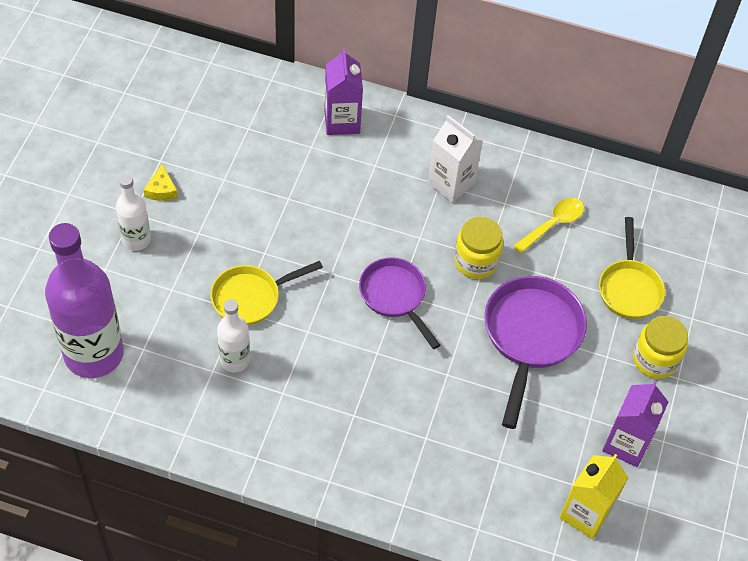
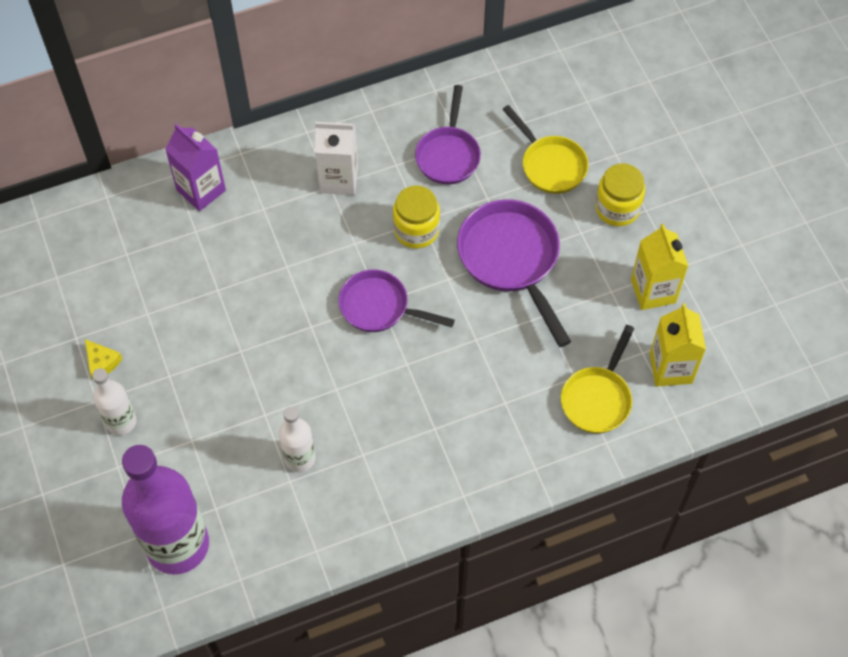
camera: 35 degrees left, 5 degrees up
(251, 297) = (264, 396): yellow pan -> yellow pan (598, 398)
(553, 224) = (448, 155): yellow spoon -> purple pan
(626, 444) = (653, 291): purple carton -> yellow carton

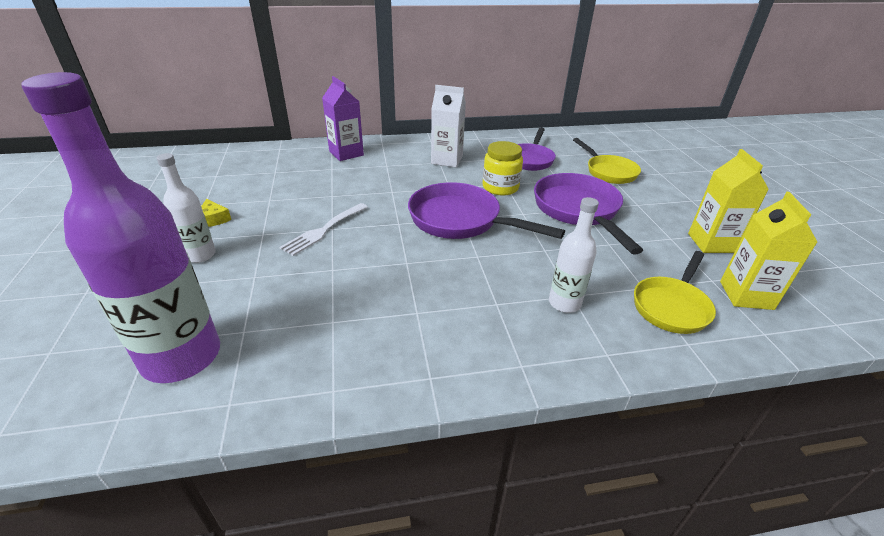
camera: 10 degrees right, 25 degrees down
(232, 355) = (323, 230): none -> white fork
(299, 458) = (351, 305): white bottle -> white bottle (564, 303)
(379, 307) = (461, 220): purple pan -> purple pan, size x1.51
(617, 208) = (666, 196): yellow jar -> none

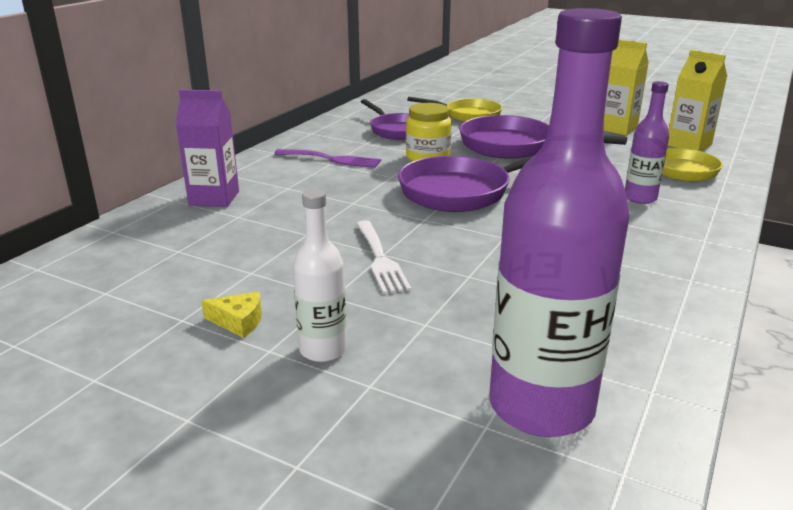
camera: 50 degrees left, 10 degrees down
(447, 160) = (331, 159): white carton -> purple fork
(564, 303) = (640, 198): white bottle -> purple bottle

